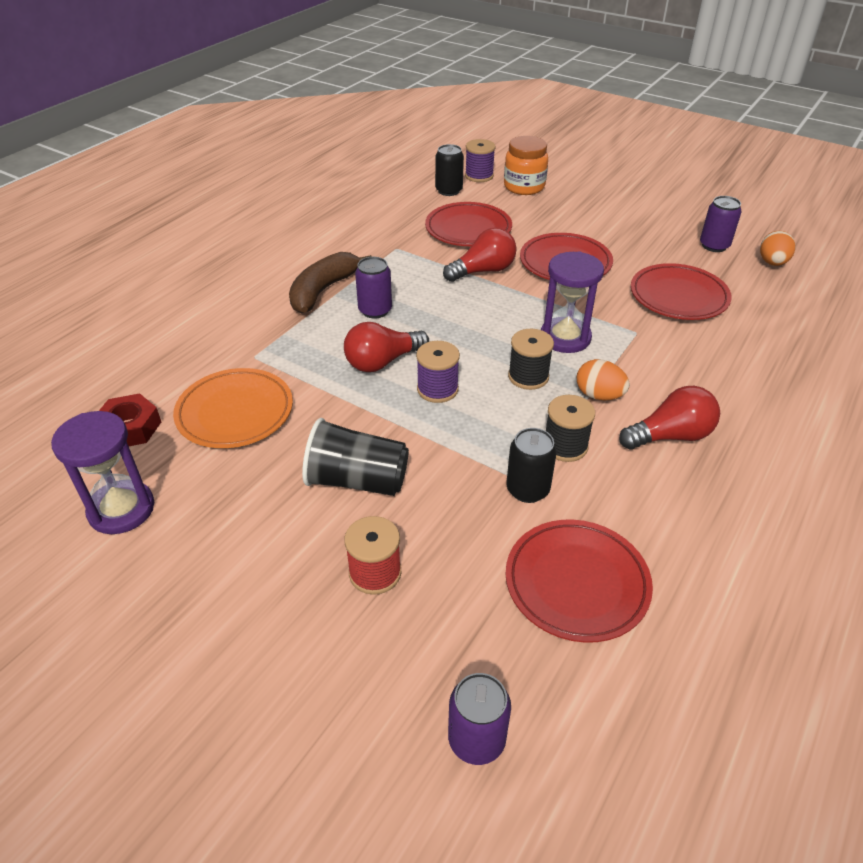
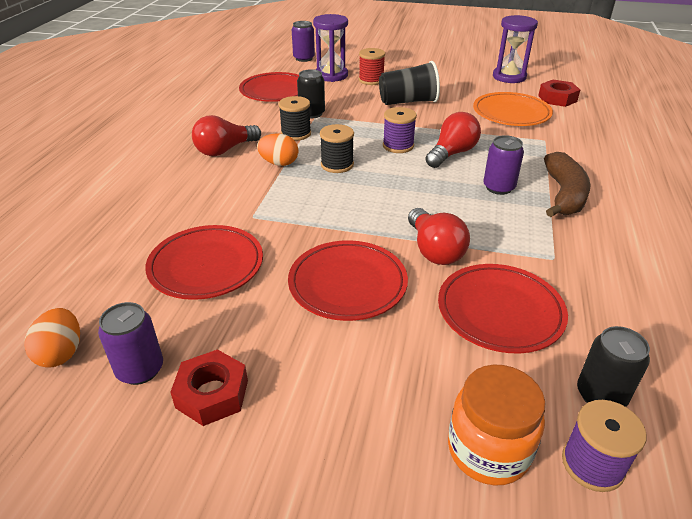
camera: 160 degrees right, 5 degrees down
(483, 271) = (434, 250): red light bulb -> red light bulb turned 60 degrees counterclockwise
(565, 338) = (318, 198): purple hourglass -> purple hourglass (331, 75)
(666, 228) = (212, 394): none -> red nut

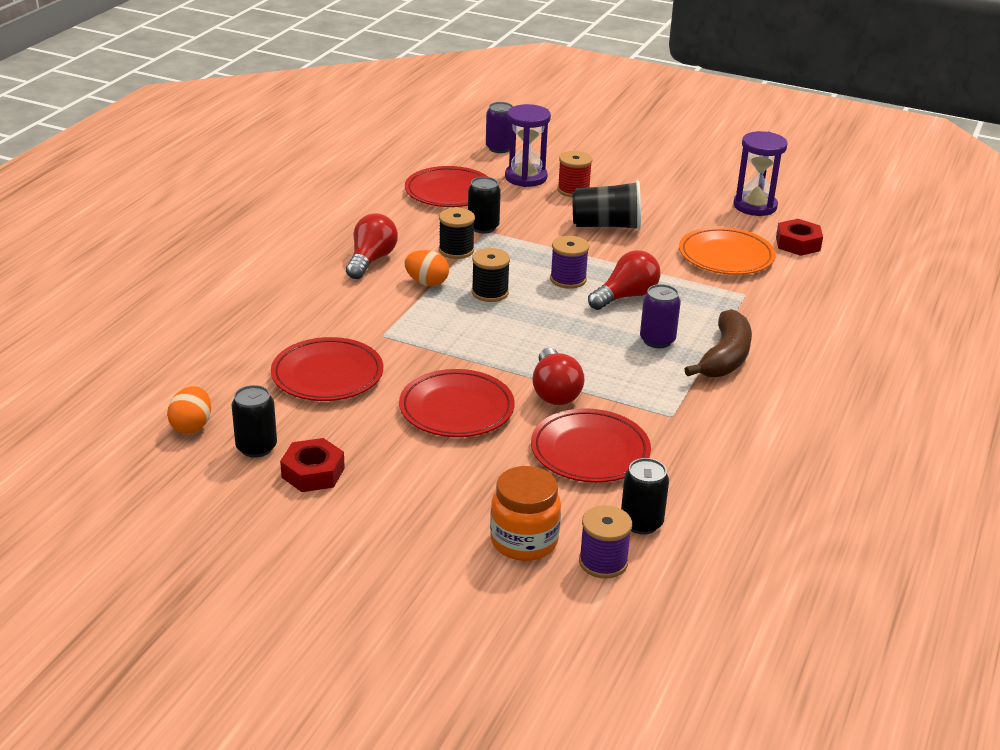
camera: 10 degrees right, 5 degrees down
(140, 369) = (256, 447): purple can -> black can
(225, 150) = (371, 260): red light bulb -> red light bulb turned 135 degrees clockwise

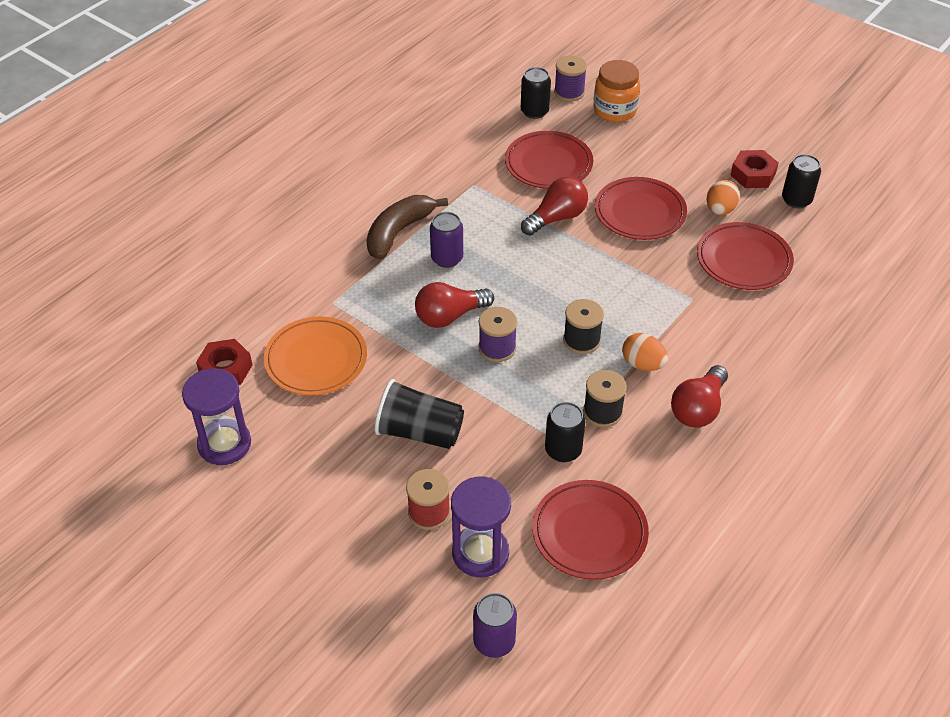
camera: 165 degrees left, 15 degrees up
(192, 426) = (849, 225): orange egg -> orange egg (720, 210)
(554, 392) = (557, 218): red light bulb -> red light bulb turned 45 degrees clockwise

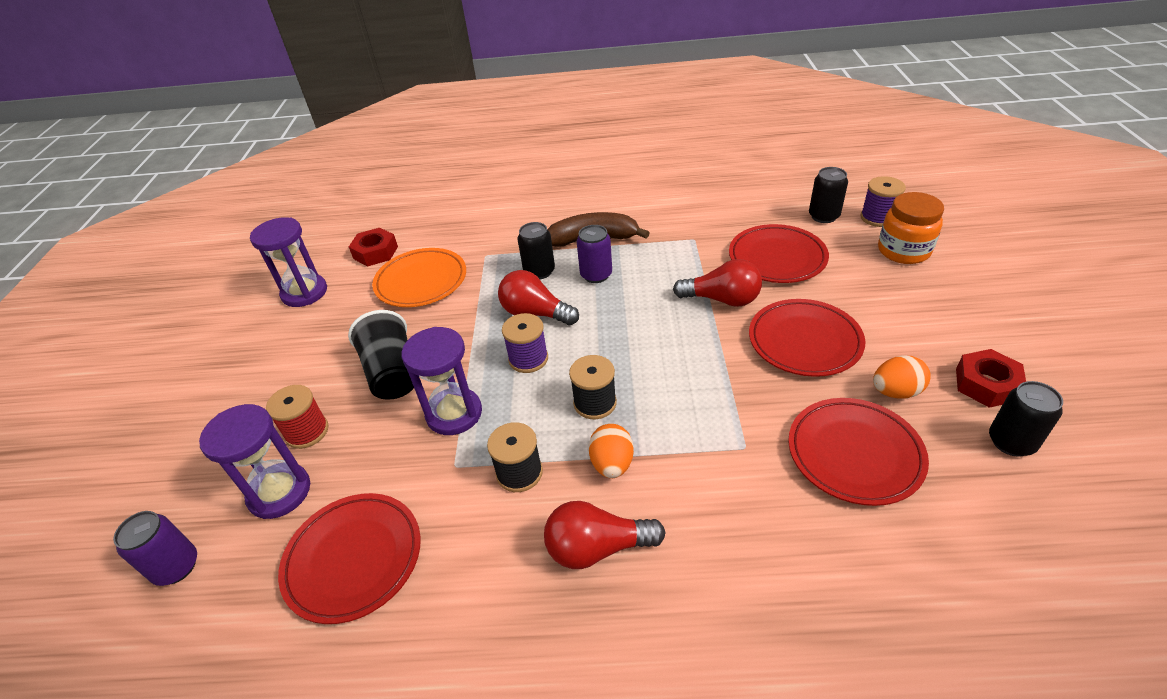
camera: 55 degrees right, 5 degrees down
(508, 417) = (454, 413): none -> purple hourglass
(563, 450) = (445, 474): black can -> black can (539, 271)

